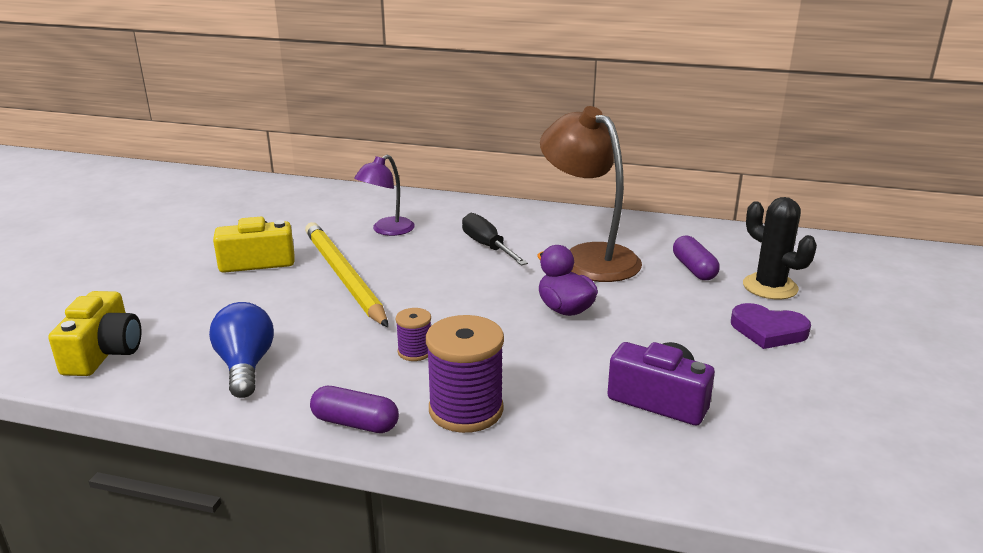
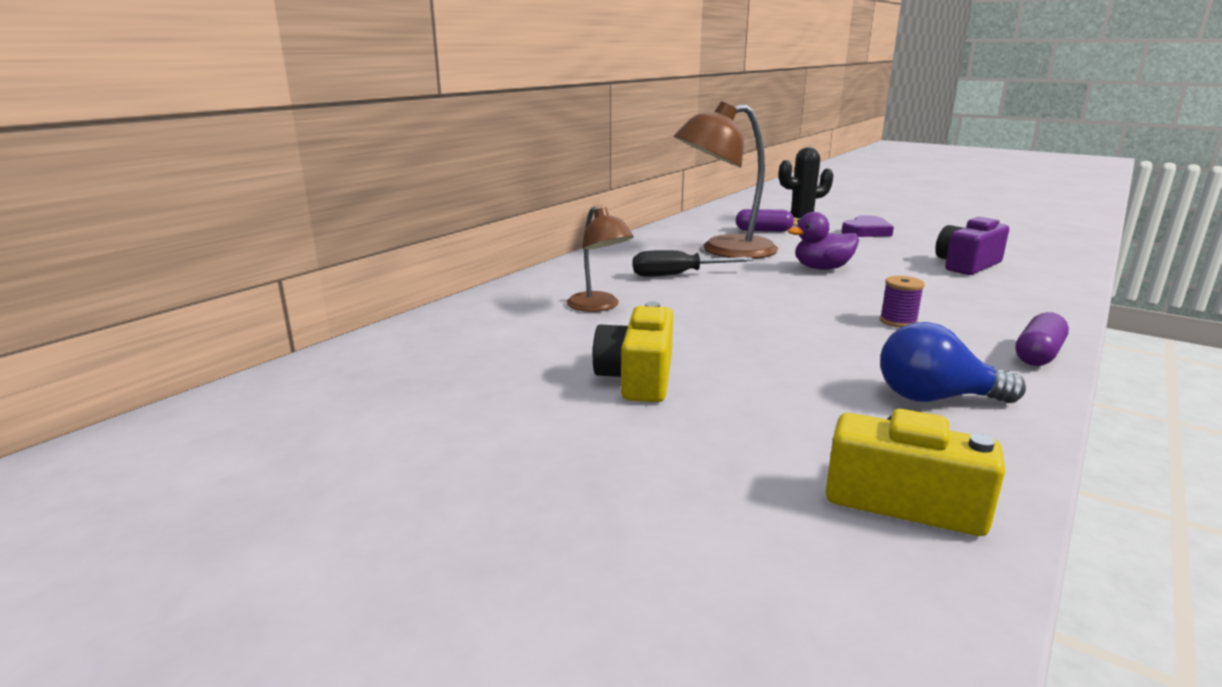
camera: 70 degrees left, 5 degrees down
(343, 276) = (714, 335): yellow pencil -> none
(387, 230) = (599, 306): purple lamp -> brown lamp
(466, 410) = (999, 315): purple spool -> none

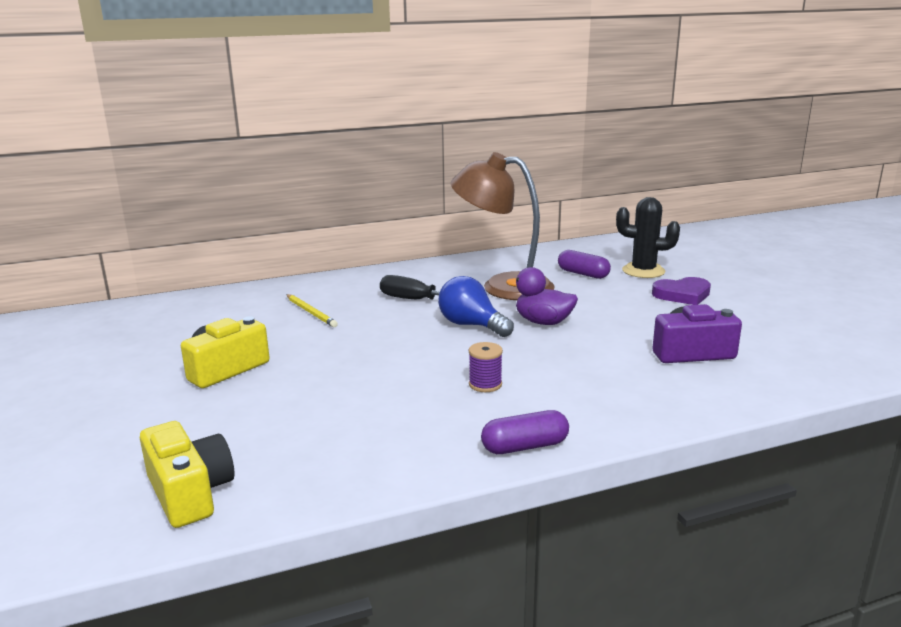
camera: 35 degrees right, 0 degrees up
(599, 306) = (311, 312): brown lamp -> yellow pencil
(935, 398) = (360, 447): blue light bulb -> blue light bulb (471, 325)

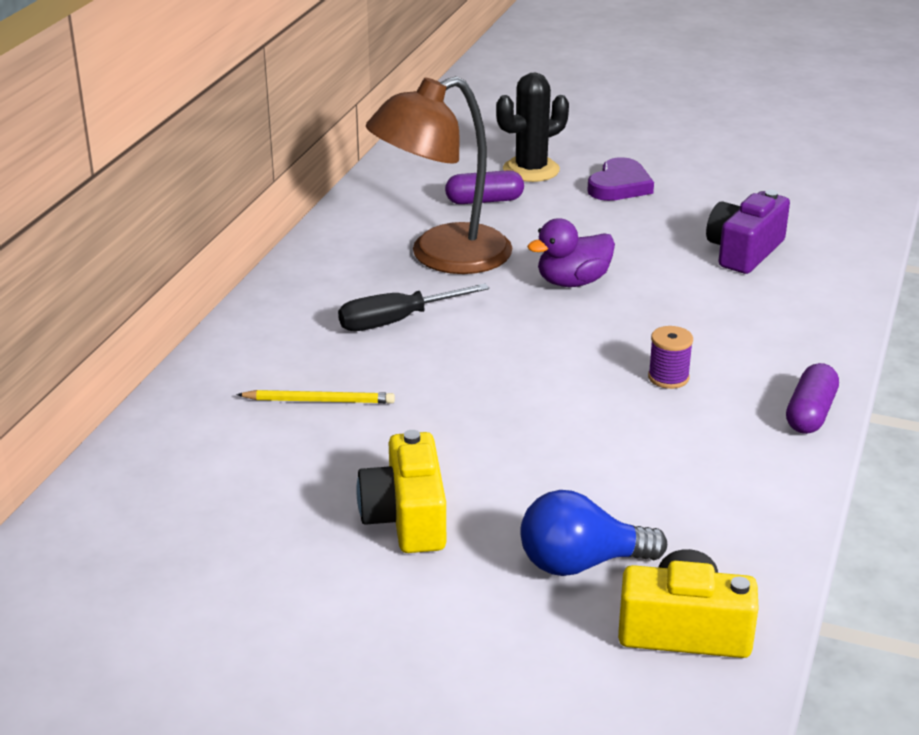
camera: 50 degrees left, 10 degrees up
(471, 325) = (519, 322): blue light bulb -> blue light bulb (581, 563)

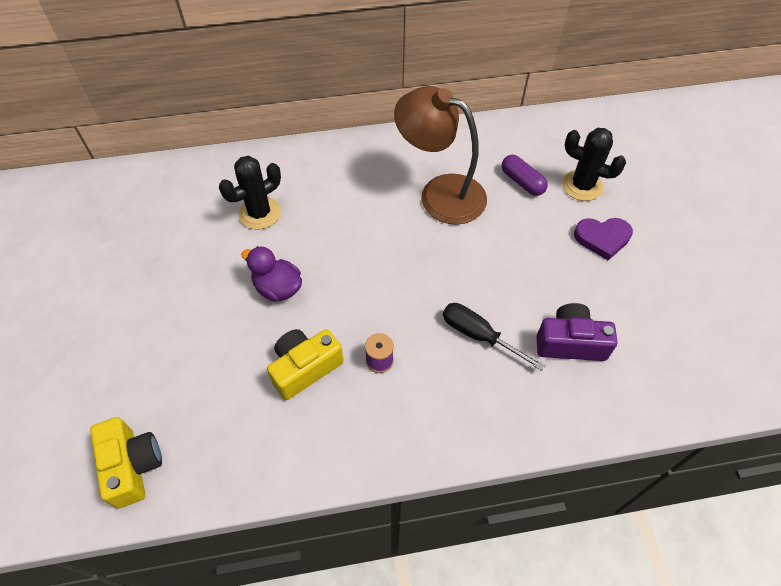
camera: 60 degrees right, 25 degrees up
(319, 400) = (259, 213): yellow pencil -> black cactus
(397, 321) = (356, 207): black screwdriver -> black screwdriver (479, 336)
(406, 518) = (176, 297): yellow camera -> yellow camera (305, 368)
(572, 282) = (457, 266): purple duck -> purple duck (277, 288)
(581, 563) = (171, 392): blue light bulb -> none
(810, 413) = (386, 456): purple capsule -> none

